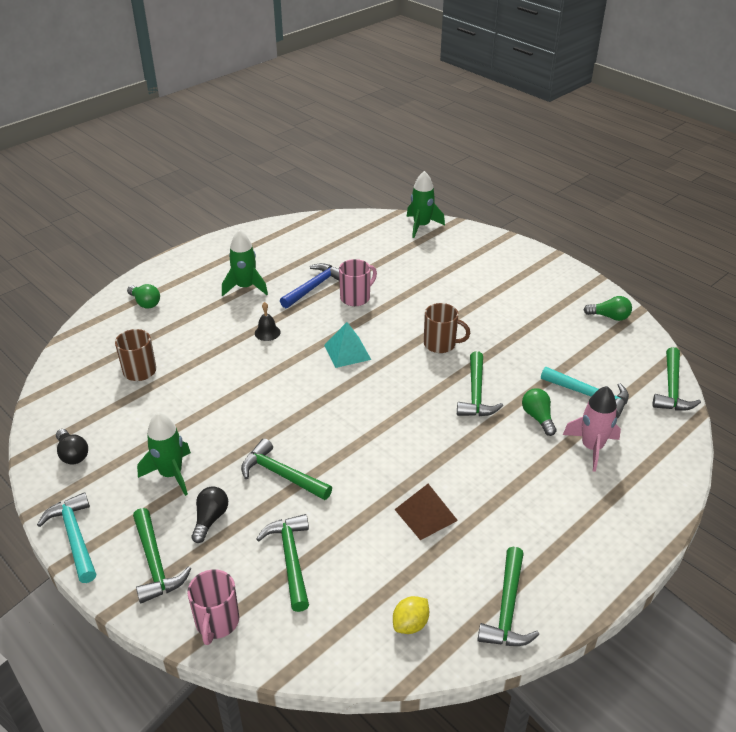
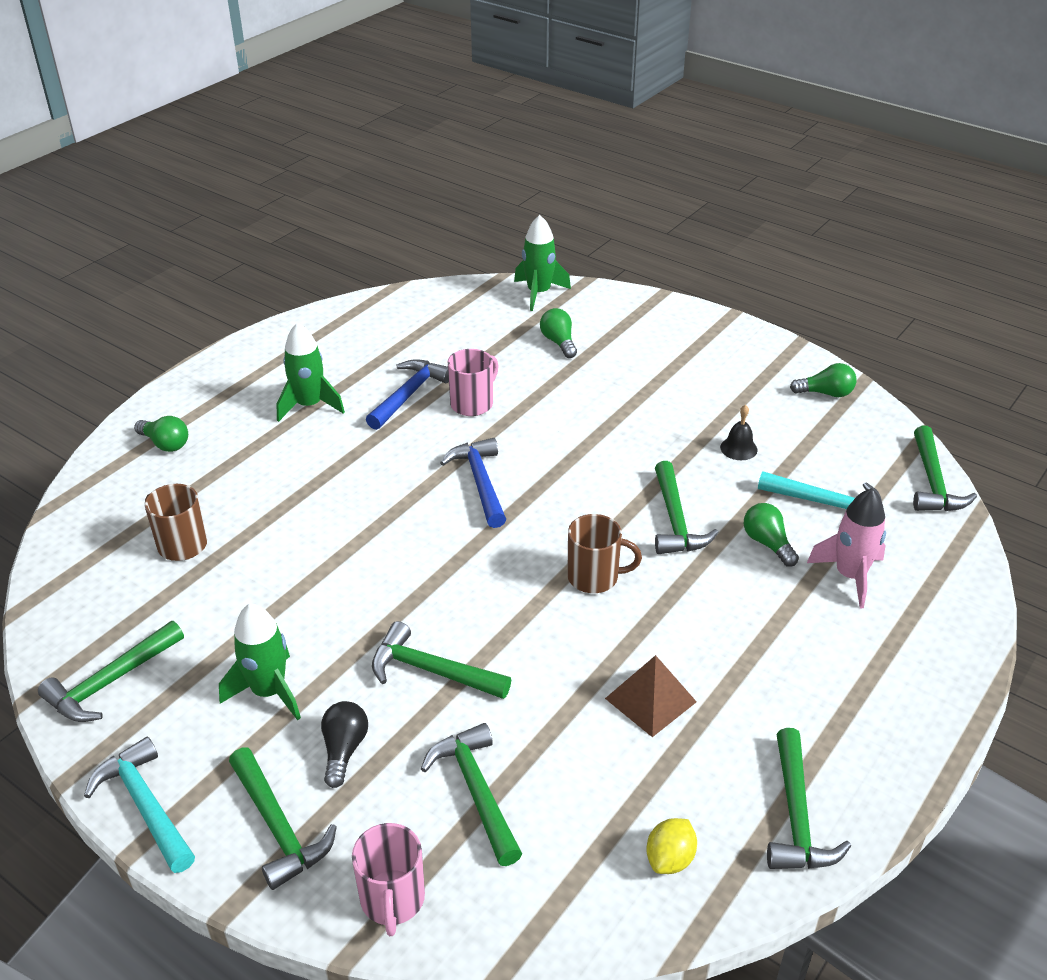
camera: 10 degrees left, 0 degrees up
(72, 454) = (111, 682): black light bulb -> green hammer
(267, 332) = (358, 467): black bell -> black bell (738, 448)
(347, 352) = (480, 482): turquoise pyramid -> blue hammer
(426, 261) = (559, 342): none -> green light bulb
(440, 344) = (608, 456): brown mug -> brown mug (594, 577)

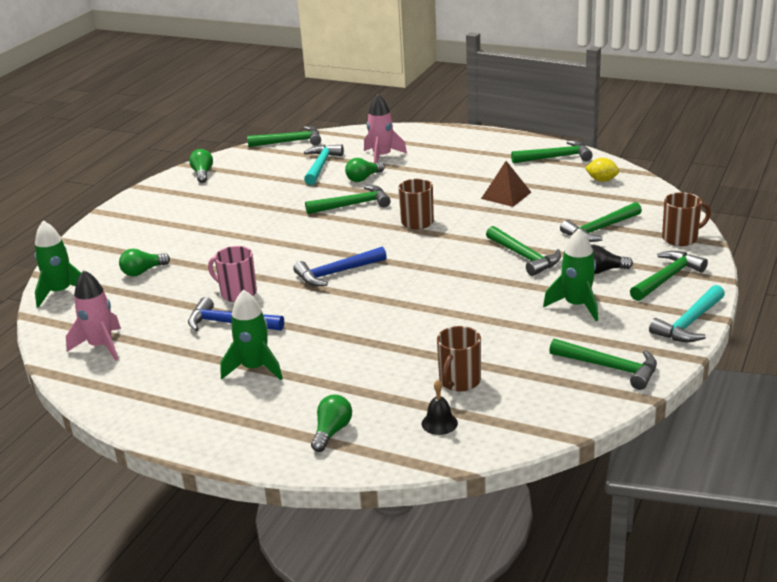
camera: 100 degrees left, 10 degrees down
(392, 900) = (681, 238): pink mug -> brown mug
(414, 317) = (101, 346): none -> pink rocket
(432, 671) = (524, 257): green hammer -> green hammer turned 45 degrees counterclockwise
(738, 448) = (271, 194): black bell -> black bell (439, 423)

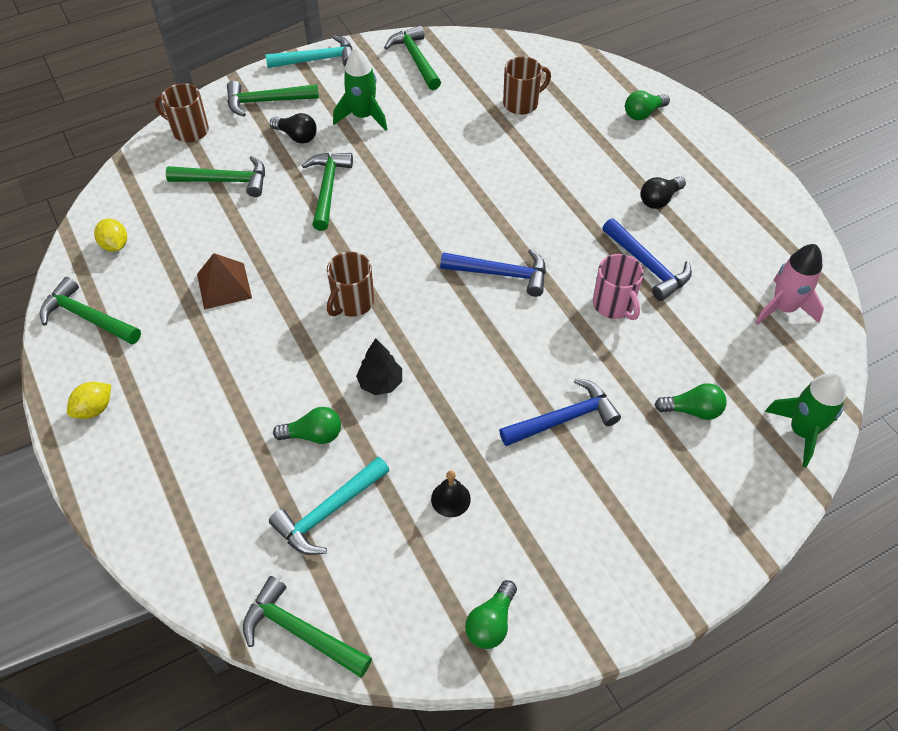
camera: 145 degrees left, 25 degrees up
(225, 237) = (563, 419): none -> blue hammer
(254, 368) = (659, 200): green rocket -> black light bulb
(352, 205) = (380, 383): green hammer -> black tree
(382, 157) = (240, 474): pink rocket -> none
(439, 423) = (567, 82): black bell -> black bell (450, 499)
(489, 142) = (94, 409): none -> yellow lemon

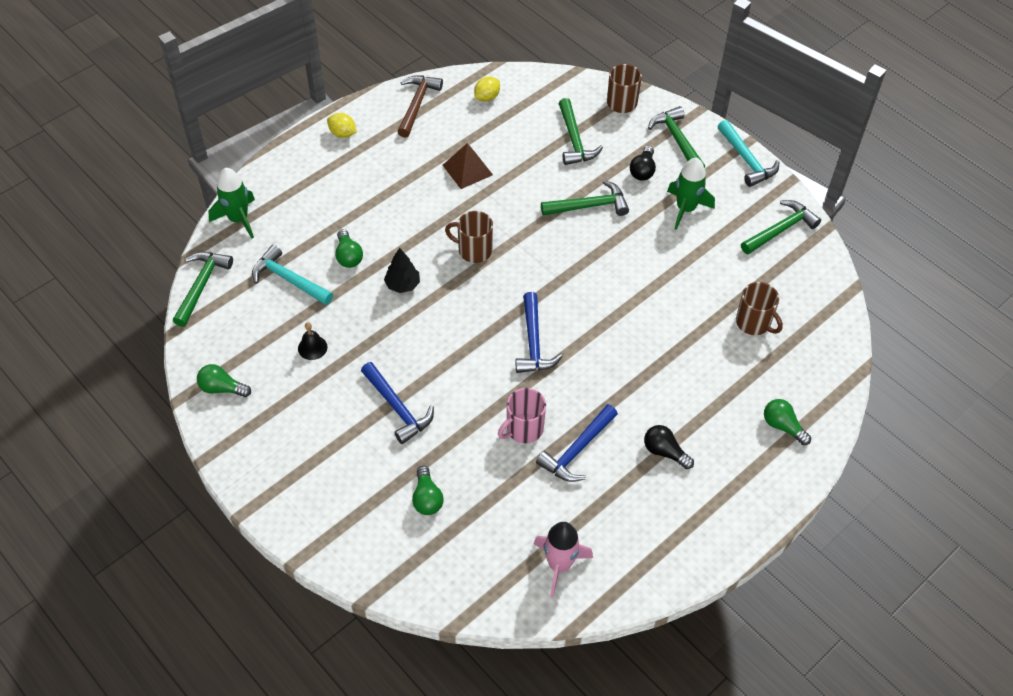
camera: 75 degrees right, 0 degrees up
(87, 317) = (417, 105): green hammer -> brown hammer
(801, 431) = (424, 583): green rocket -> green rocket (238, 219)

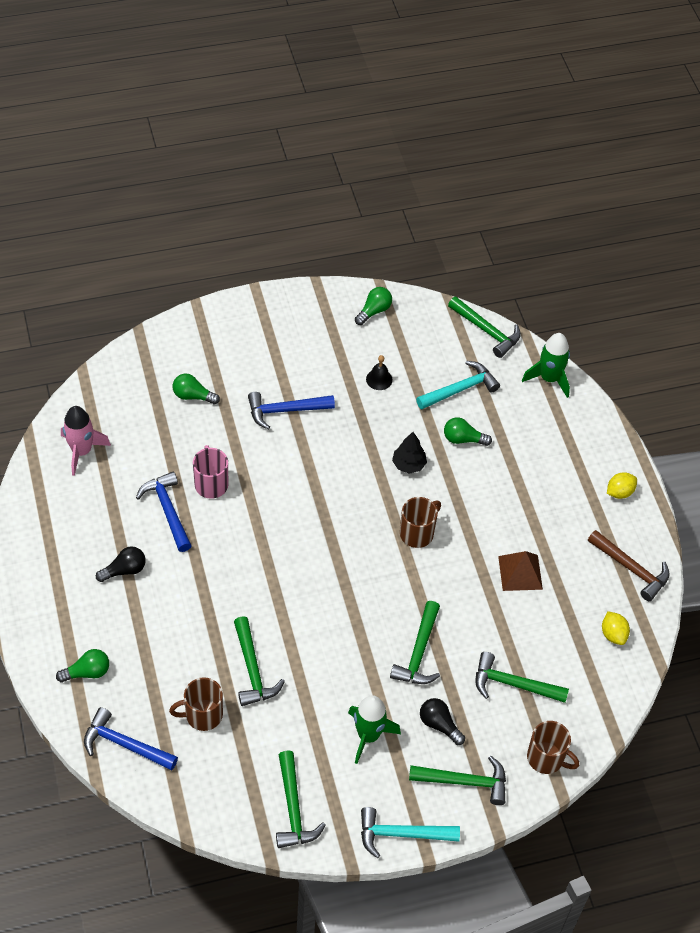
camera: 115 degrees right, 0 degrees up
(533, 342) = (290, 531): blue hammer -> blue hammer (125, 744)
(687, 308) = (252, 669): none -> green hammer

